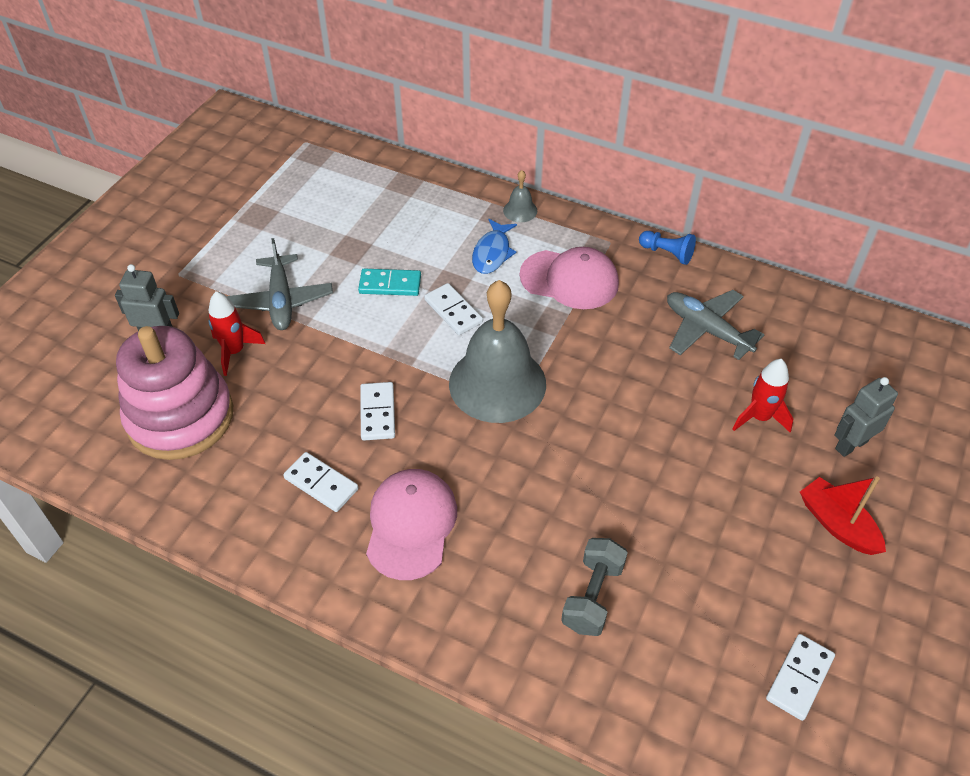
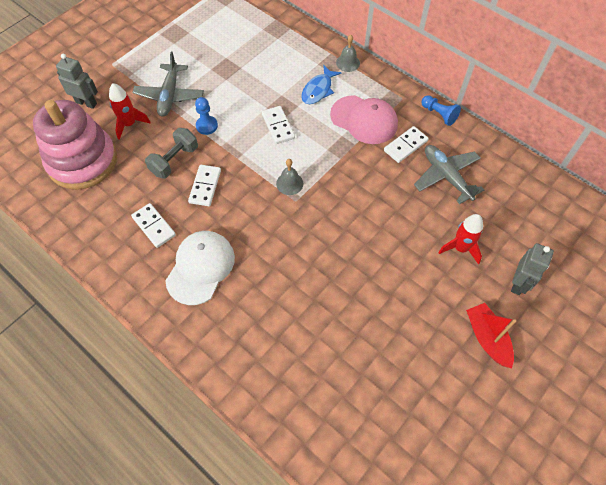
camera: 15 degrees right, 10 degrees up
(350, 331) = (207, 126): none -> blue pawn
(390, 284) = (243, 98): turquoise domino -> none
(411, 525) = (200, 268): pink cap -> white cap
(497, 383) = (289, 183): grey bell -> grey bell, size x0.41
(592, 596) = (300, 346): grey dumbbell -> grey dumbbell (174, 160)
(799, 678) = (419, 439): white domino -> white domino (405, 146)
(851, 445) = (519, 283): grey robot -> grey robot turned 135 degrees clockwise

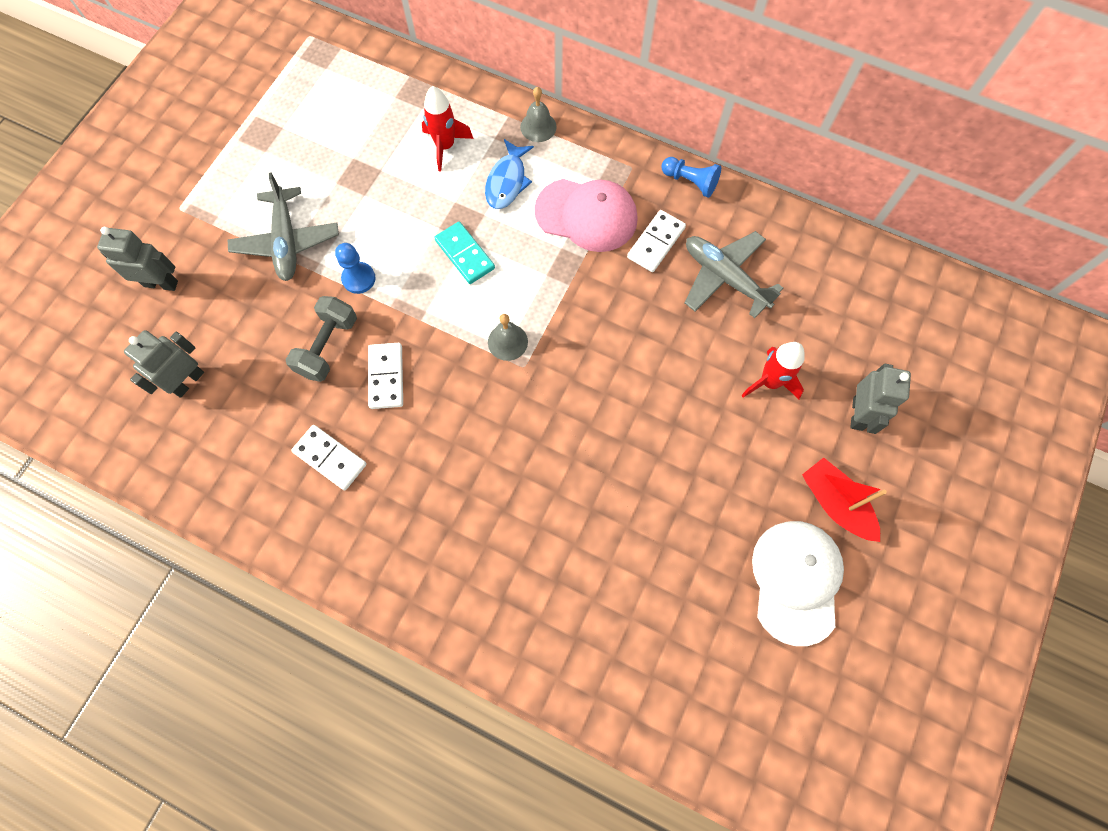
camera: 15 degrees left, 10 degrees up
(82, 161) = (188, 381): pink stacking toy -> grey robot
(129, 124) = (240, 303): red rocket -> red rocket (445, 146)
(200, 268) = (418, 504): white cap -> white cap (796, 581)
(278, 126) = (464, 254): white domino -> turquoise domino

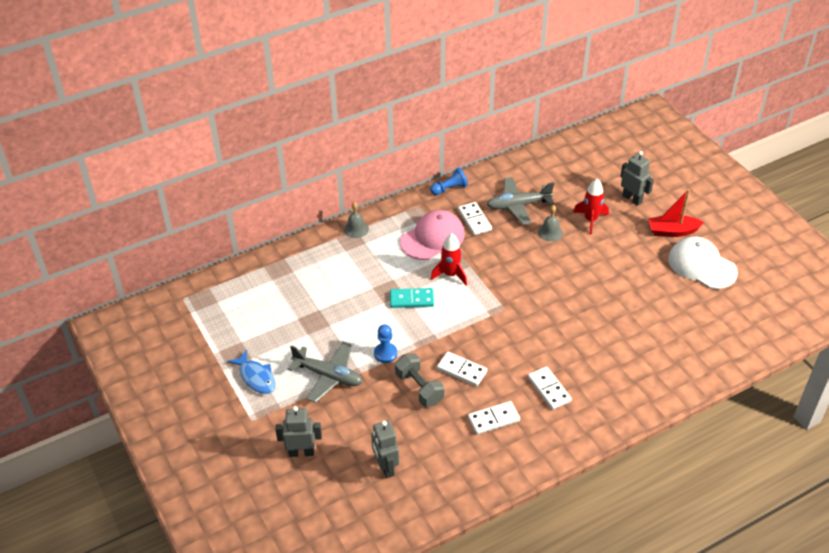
camera: 55 degrees left, 25 degrees down
(161, 283) = (301, 452): grey robot -> grey robot turned 45 degrees clockwise
(420, 497) = (549, 389): none -> white domino
(445, 146) = (330, 274): red rocket -> red rocket (450, 274)
(507, 181) = (380, 259): blue fish -> blue fish (256, 377)
(507, 342) = (483, 308): grey bell -> grey bell (550, 232)

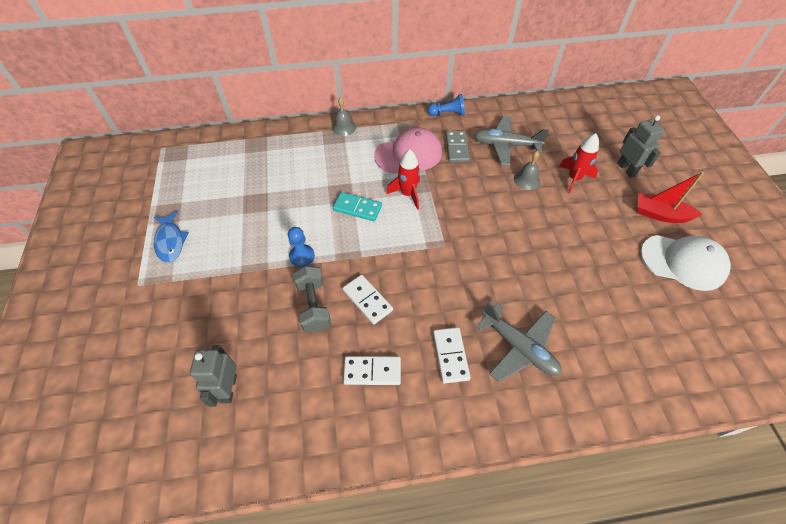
camera: 20 degrees right, 10 degrees up
(301, 452) = (158, 338): grey robot -> none
(328, 376) = (235, 262): grey plane -> grey plane (519, 347)
(474, 220) = (457, 148): white domino -> grey domino
(702, 265) = (683, 262): white cap -> white cap turned 135 degrees clockwise

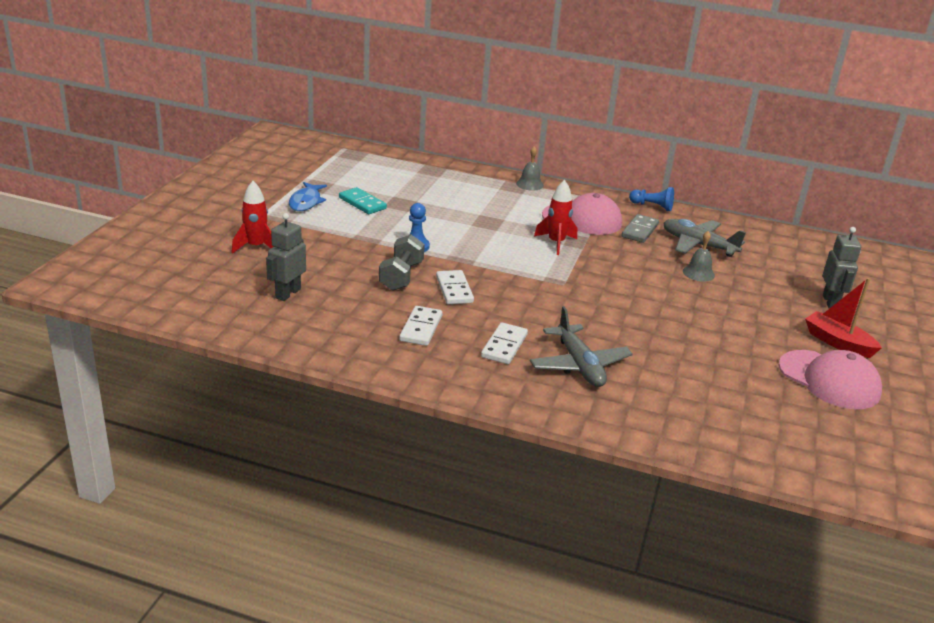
camera: 25 degrees right, 25 degrees down
(357, 208) = (496, 236): turquoise domino -> turquoise domino (362, 203)
(372, 371) = (421, 328): white domino -> white domino turned 75 degrees clockwise
(574, 179) = (756, 289): red rocket -> red rocket (256, 247)
(683, 262) = (829, 380): white cap -> pink cap

